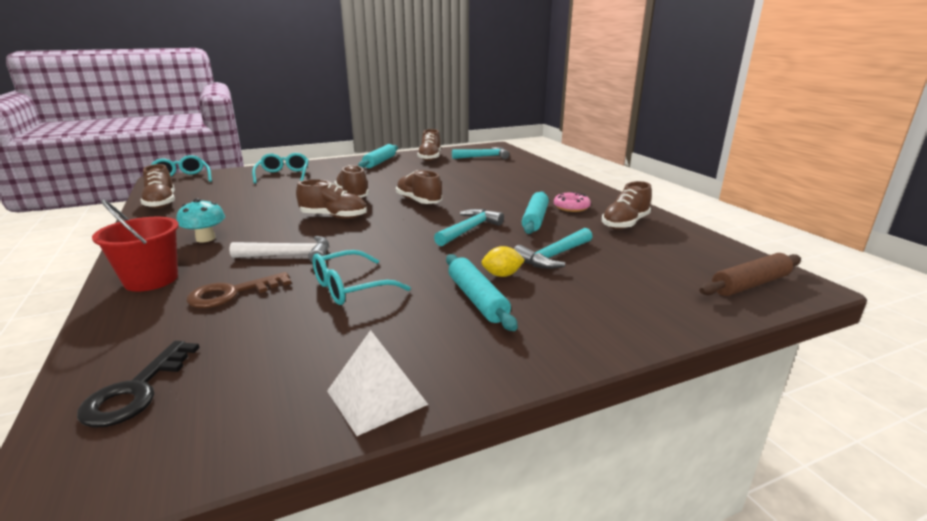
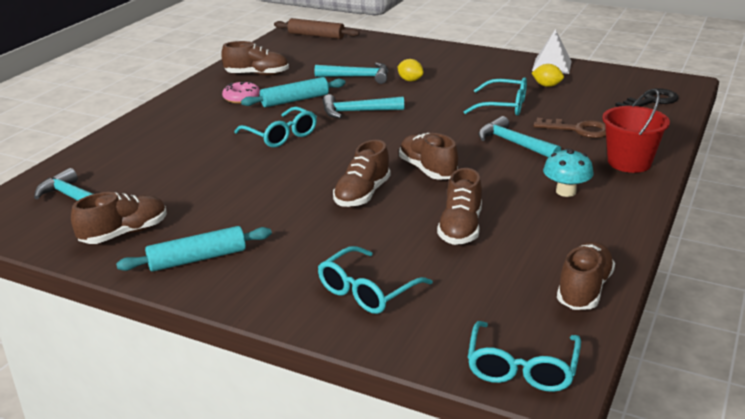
camera: 130 degrees left, 5 degrees up
(290, 256) = (513, 143): white hammer -> turquoise hammer
(335, 344) = (547, 86): none -> yellow lemon
(418, 201) = (324, 156): brown shoe -> brown shoe (460, 228)
(475, 200) = (280, 135): none -> turquoise glasses
(477, 299) = (449, 76): turquoise rolling pin -> none

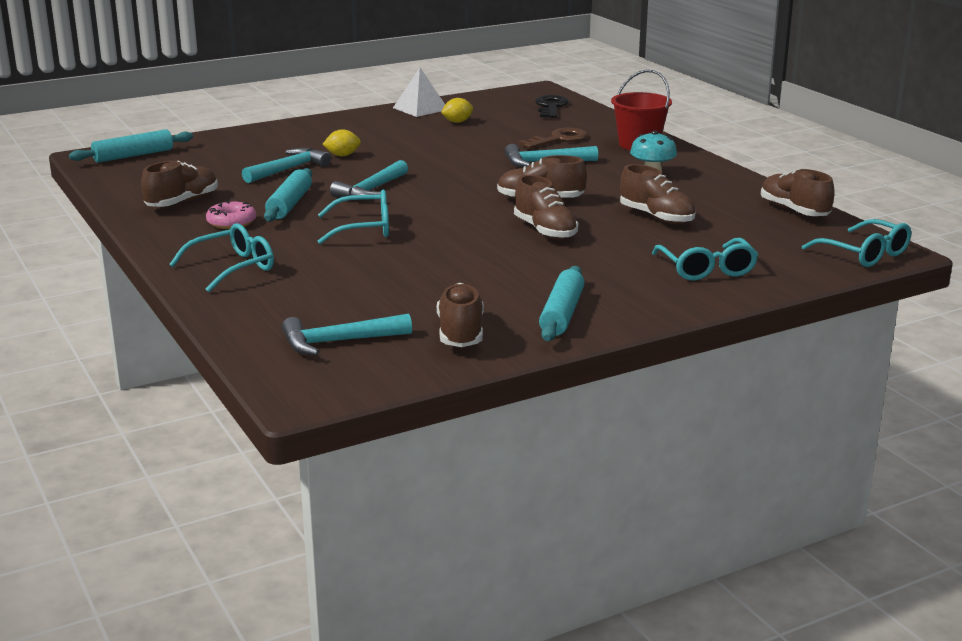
camera: 55 degrees left, 5 degrees down
(316, 36) = (133, 155): brown rolling pin -> turquoise rolling pin
(503, 106) = (467, 145): turquoise glasses -> turquoise glasses (231, 268)

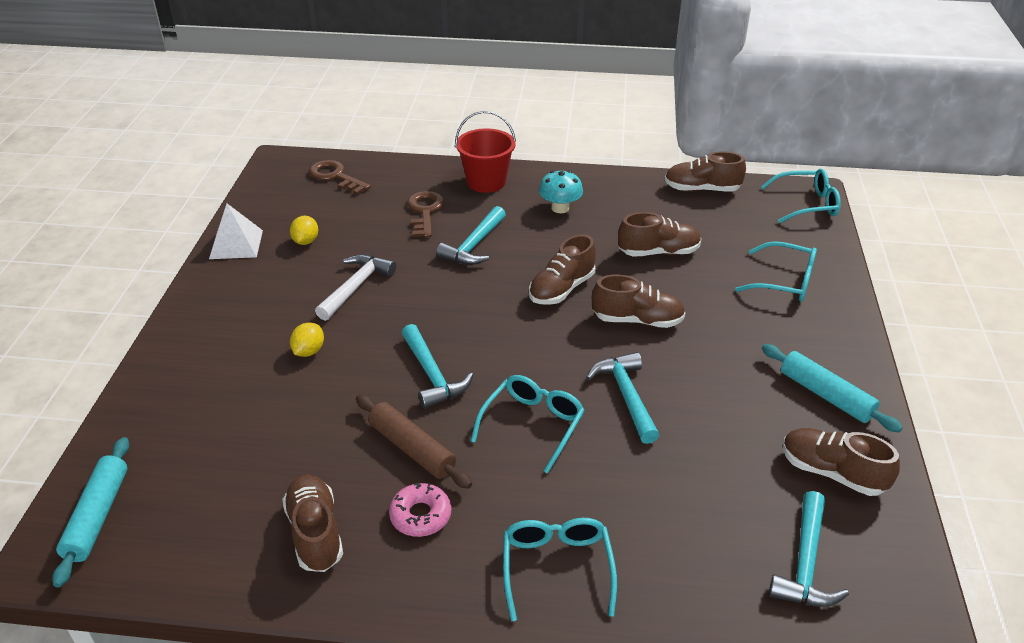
camera: 55 degrees left, 15 degrees up
(289, 169) = (305, 406): turquoise hammer -> turquoise hammer (626, 396)
(289, 204) = (412, 448): turquoise rolling pin -> brown rolling pin
(431, 147) = (356, 287): none -> white hammer
(551, 107) = (335, 176): black key -> brown key

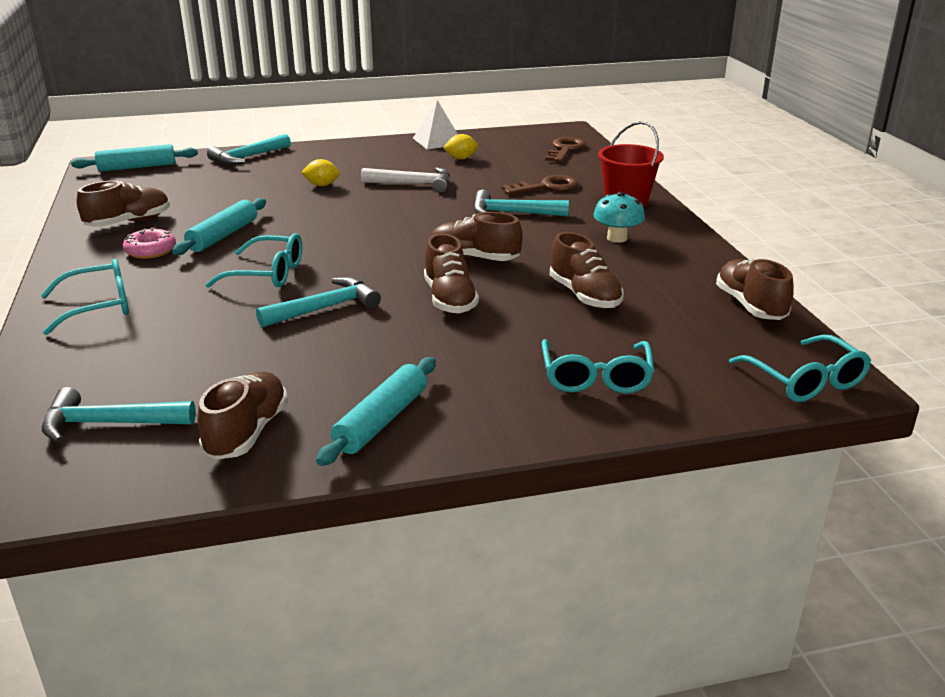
camera: 70 degrees right, 10 degrees down
(412, 448) = (223, 236): brown rolling pin -> turquoise rolling pin
(432, 375) = (314, 228): turquoise hammer -> turquoise hammer (247, 157)

